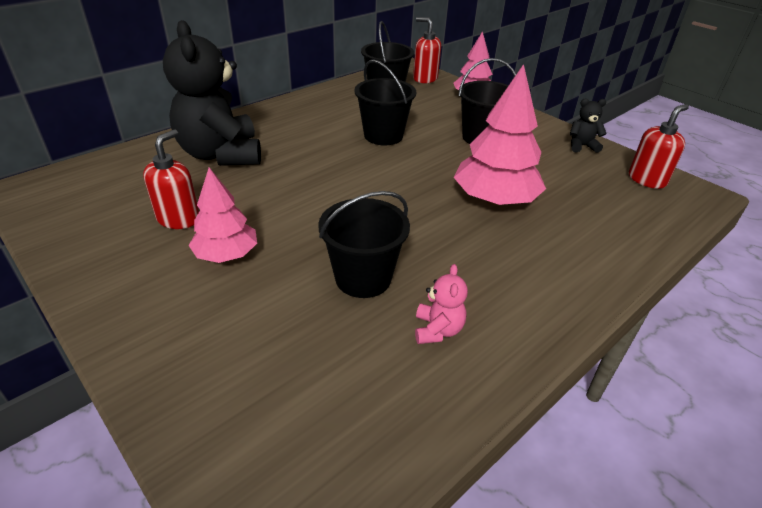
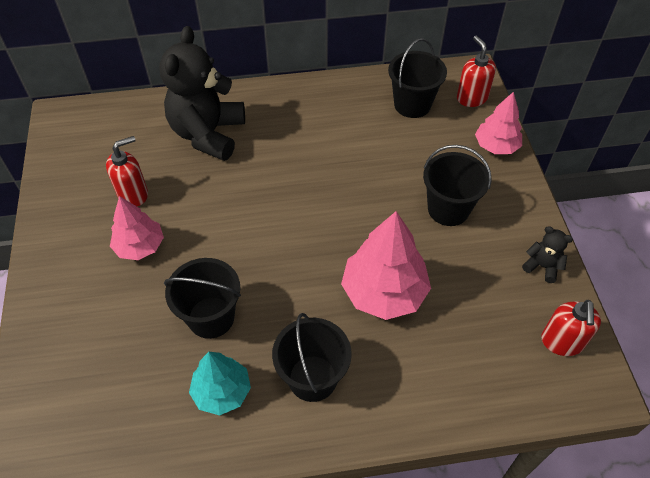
camera: 35 degrees right, 15 degrees up
(383, 135) = (357, 166): black bucket -> black bucket (312, 378)
(437, 330) = (222, 391): pink teddy bear -> turquoise tree
(647, 180) = (562, 342): red soap dispenser -> red soap dispenser turned 105 degrees clockwise

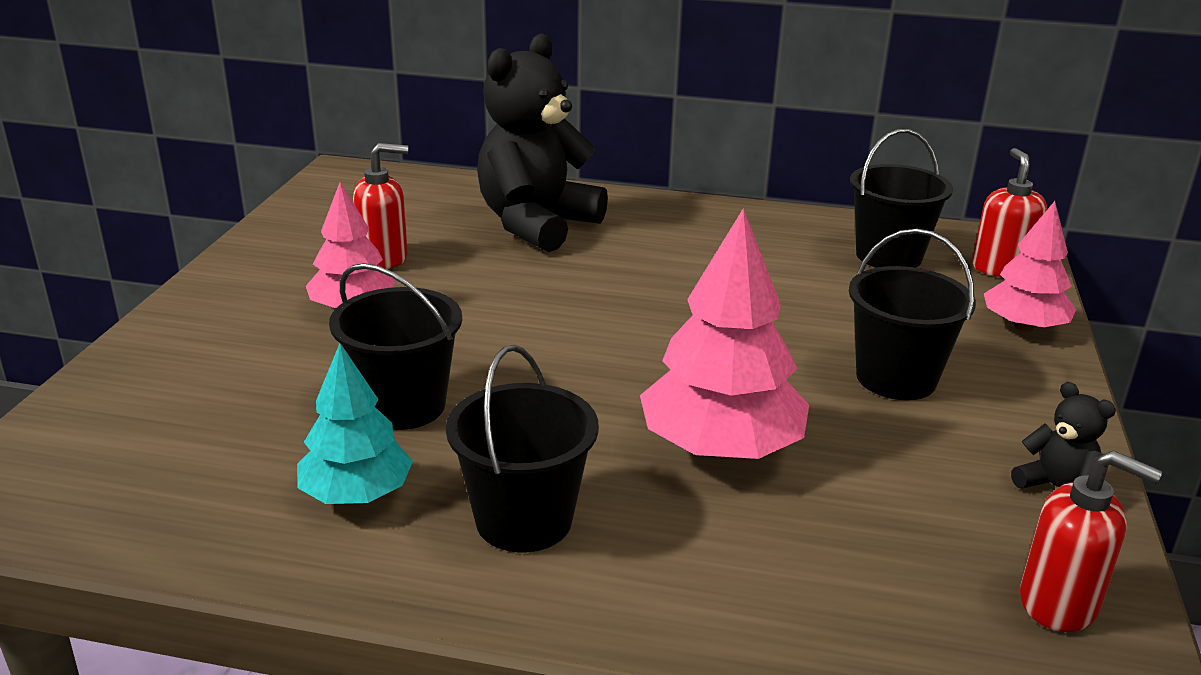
camera: 20 degrees right, 25 degrees down
(562, 342) = (1059, 603): red soap dispenser -> red soap dispenser turned 90 degrees counterclockwise

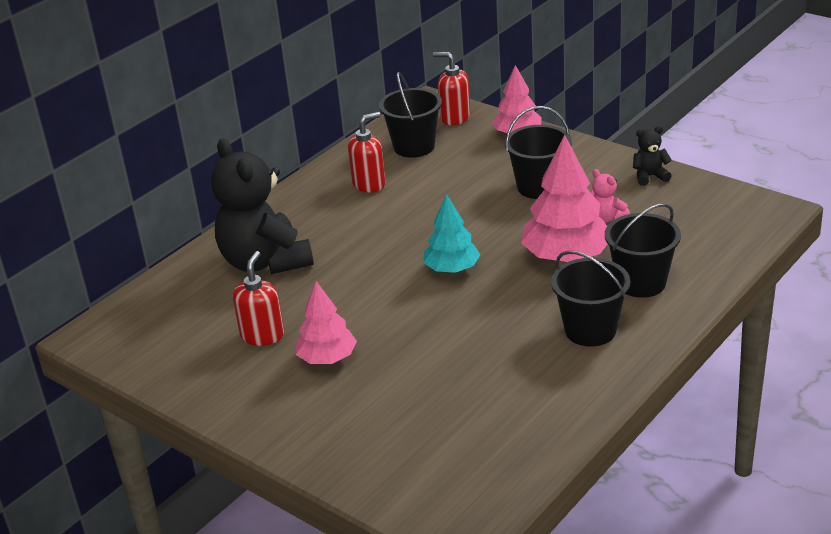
camera: 60 degrees left, 5 degrees up
(356, 494) = (538, 382): turquoise tree -> turquoise tree (452, 269)
(403, 406) = (460, 354): black bucket -> black bucket (641, 282)
(871, 467) = (607, 218): none -> pink teddy bear
(1059, 603) = (719, 204): red soap dispenser -> red soap dispenser (369, 184)

